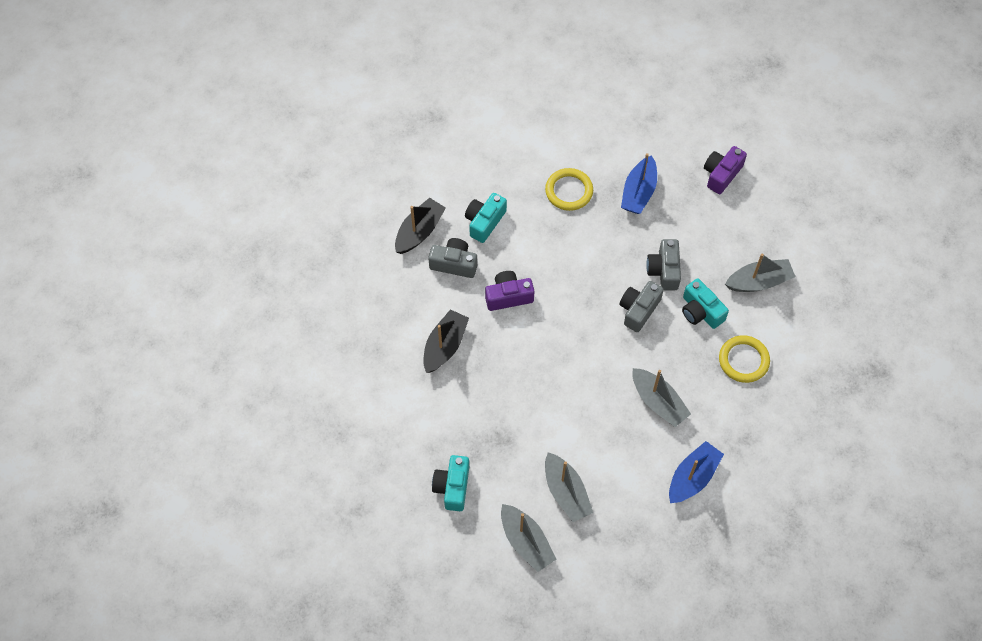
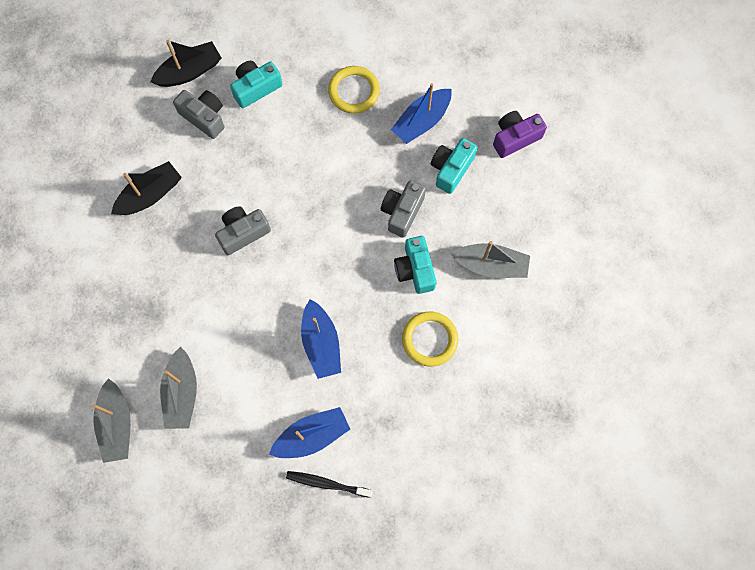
camera: 25 degrees right, 10 degrees up
(452, 487) = (79, 337): turquoise camera -> turquoise camera (451, 169)
(508, 296) = (237, 172): purple camera -> none
(639, 310) = (354, 241): grey camera -> grey camera (243, 233)
(658, 402) = (321, 343): grey boat -> blue boat
(726, 508) = (327, 483): none -> black toothbrush

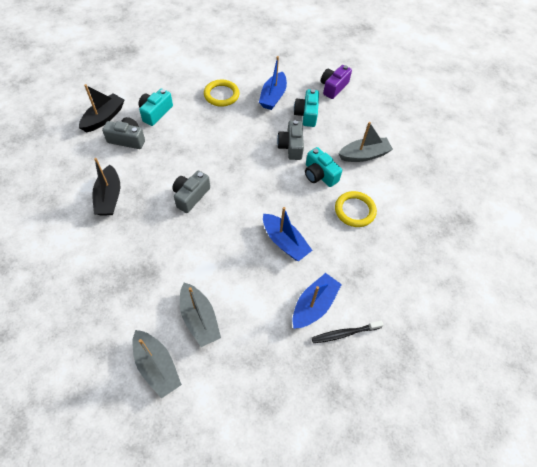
camera: 30 degrees left, 15 degrees down
(150, 195) = (109, 197): black boat -> black boat turned 150 degrees clockwise

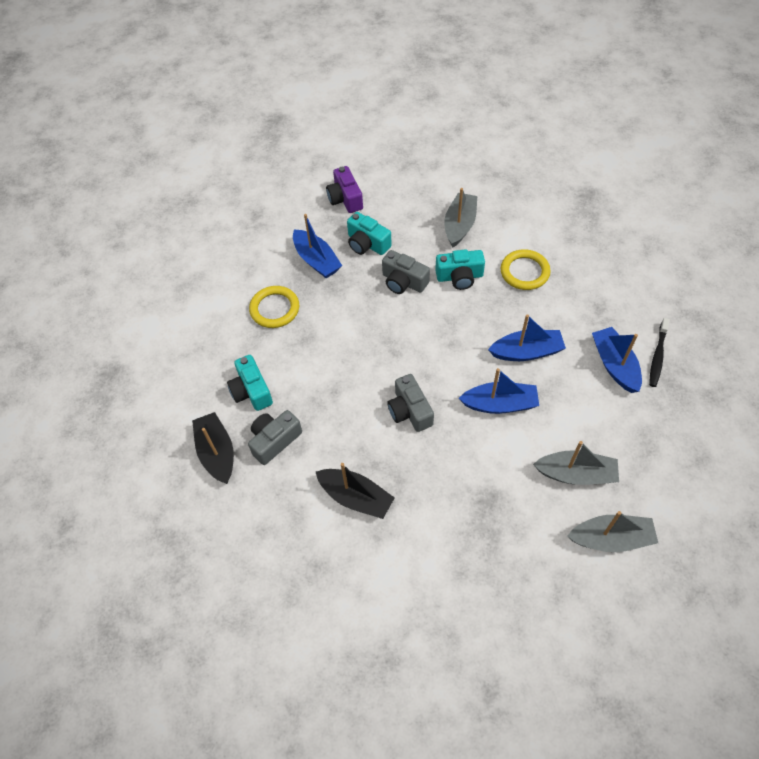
camera: 50 degrees left, 0 degrees up
(229, 245) = (500, 404): none -> blue boat

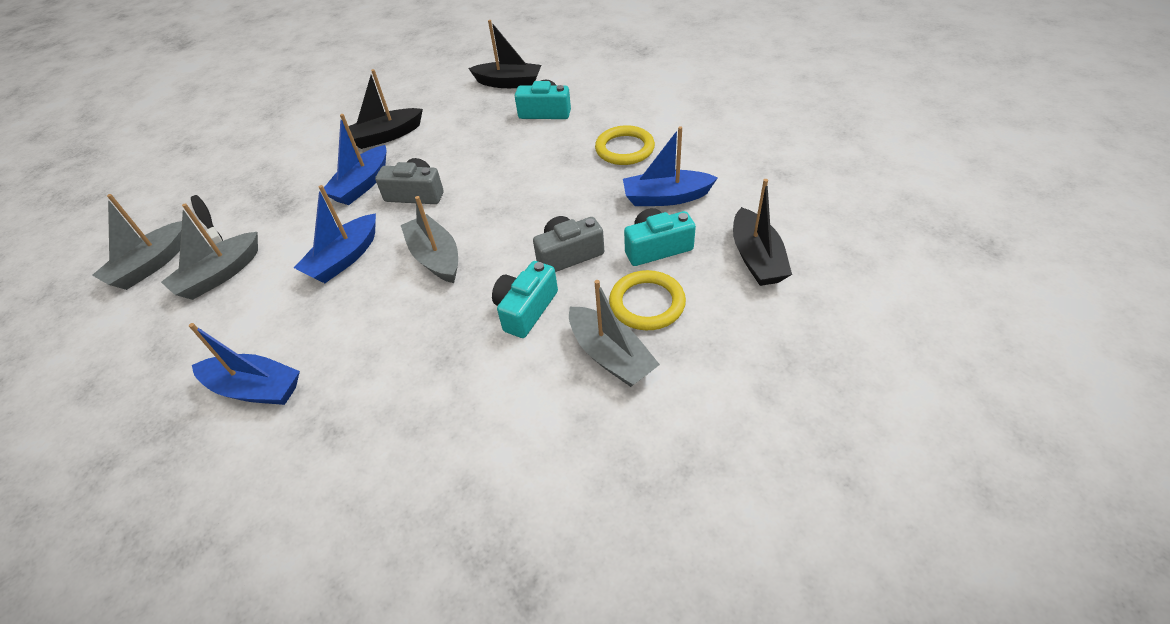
camera: 125 degrees right, 10 degrees down
(274, 440) = (484, 111): grey camera -> none
(345, 199) = (756, 258): purple camera -> black boat
(458, 350) = (435, 257): none -> grey boat
(524, 272) = (466, 383): yellow ring -> yellow ring (647, 303)
(526, 352) = (367, 314): blue boat -> blue boat (362, 185)
(657, 356) = (206, 446): black toothbrush -> black toothbrush (207, 220)

